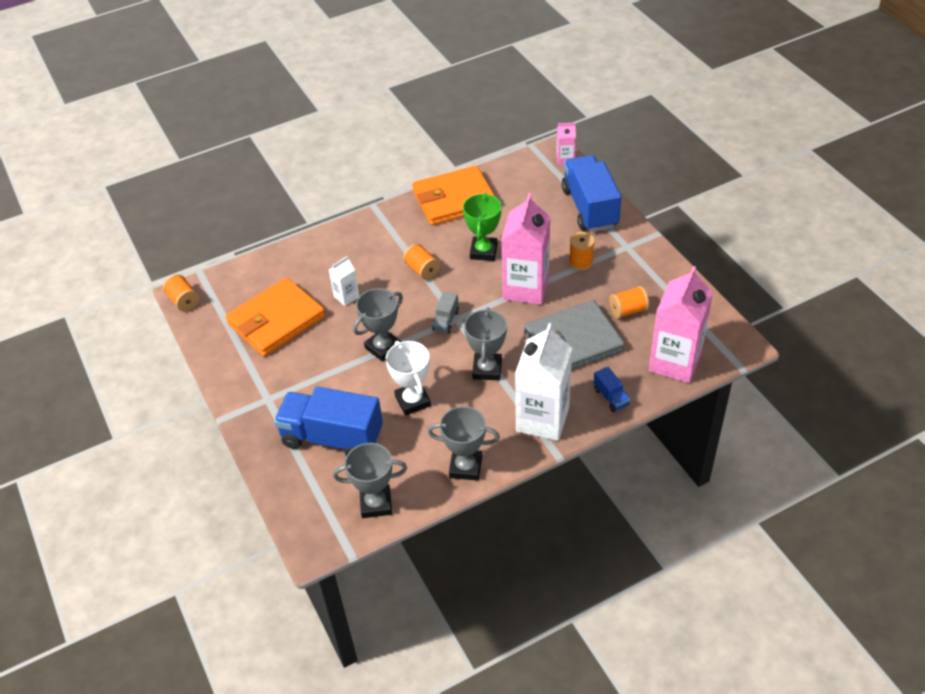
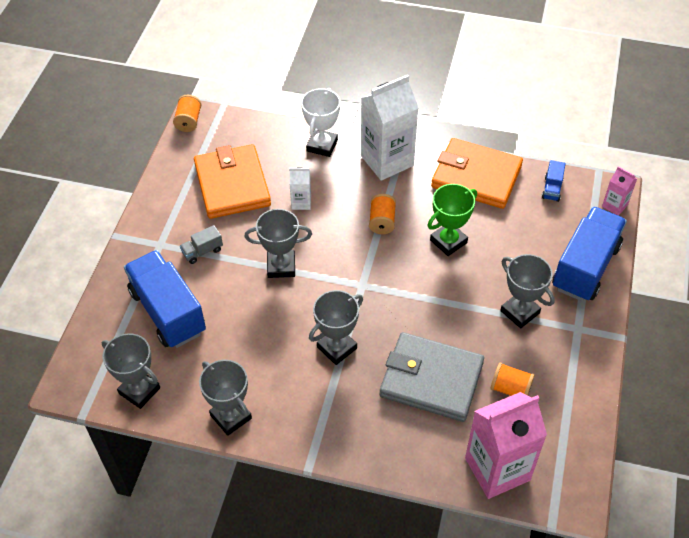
camera: 40 degrees right, 5 degrees up
(276, 320) = (232, 185): orange wallet -> orange wallet turned 75 degrees clockwise
(412, 401) = (253, 329): white trophy -> white trophy (322, 145)
(446, 320) = (352, 280): grey truck -> grey truck (202, 251)
(526, 288) = (446, 300): pink carton -> none
(542, 419) = (331, 426): white carton -> white carton (387, 161)
(580, 262) = (520, 312): orange spool -> grey trophy
(610, 397) = (406, 454): blue truck -> blue truck (552, 188)

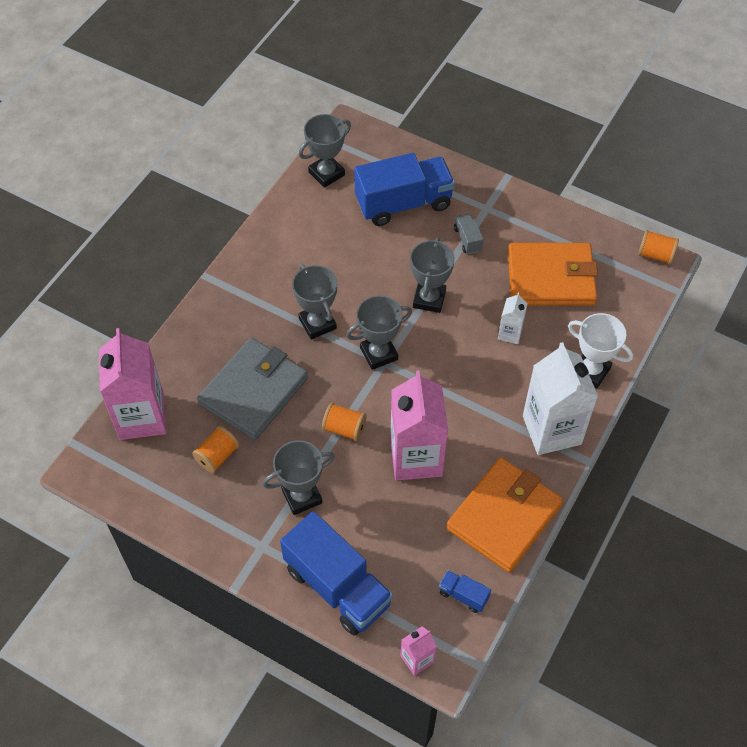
camera: 105 degrees right, 5 degrees up
(231, 417) = (276, 231): grey trophy -> grey trophy (379, 353)
(382, 222) = (462, 401): orange spool -> orange spool (344, 428)
(448, 241) = (416, 457): green trophy -> pink carton

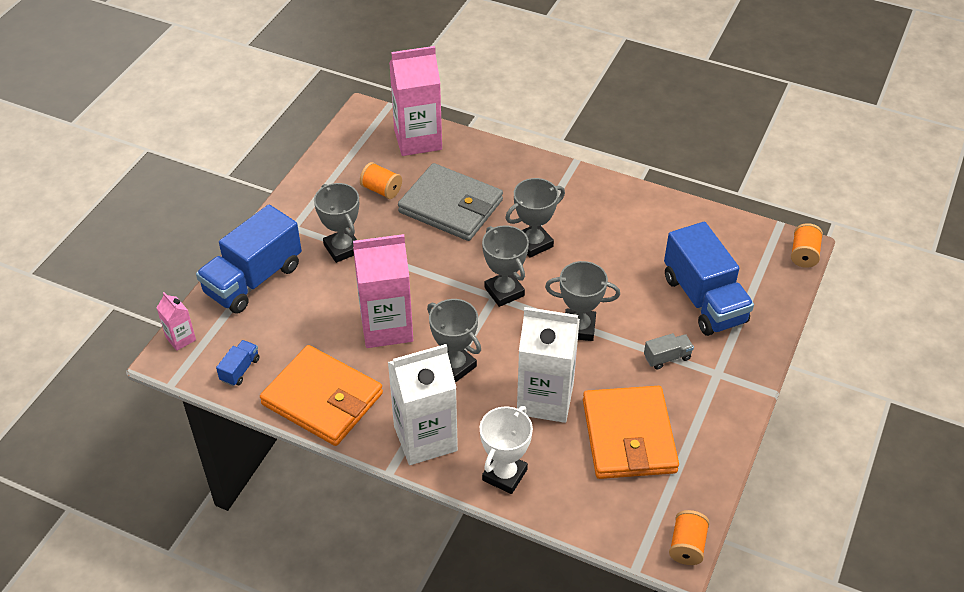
camera: 85 degrees right, 10 degrees down
(326, 173) = (728, 235): grey trophy -> grey trophy (454, 366)
(344, 428) = (415, 272): orange spool -> orange spool (804, 255)
(510, 333) = (545, 399): white carton -> white carton, size x2.13

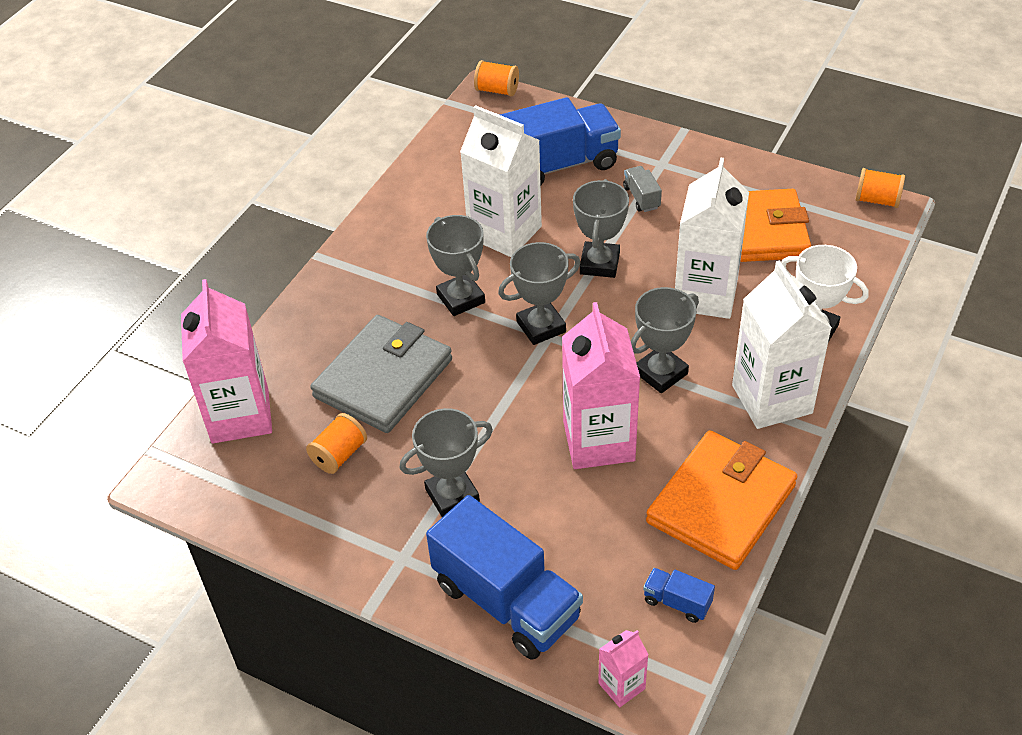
camera: 85 degrees left, 0 degrees up
(612, 266) = (504, 232): none -> white carton

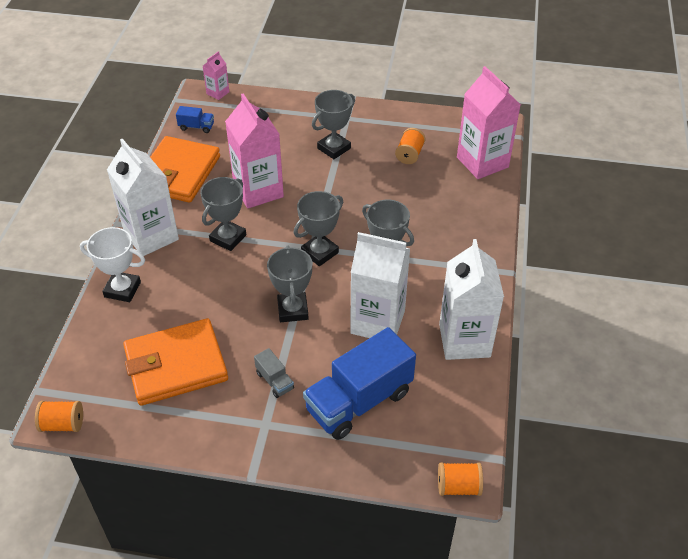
camera: 160 degrees right, 0 degrees up
(383, 378) = (409, 199): grey wallet -> none
(506, 601) = (284, 111): blue truck -> none
(705, 295) = (205, 301): white carton -> white carton (464, 340)

